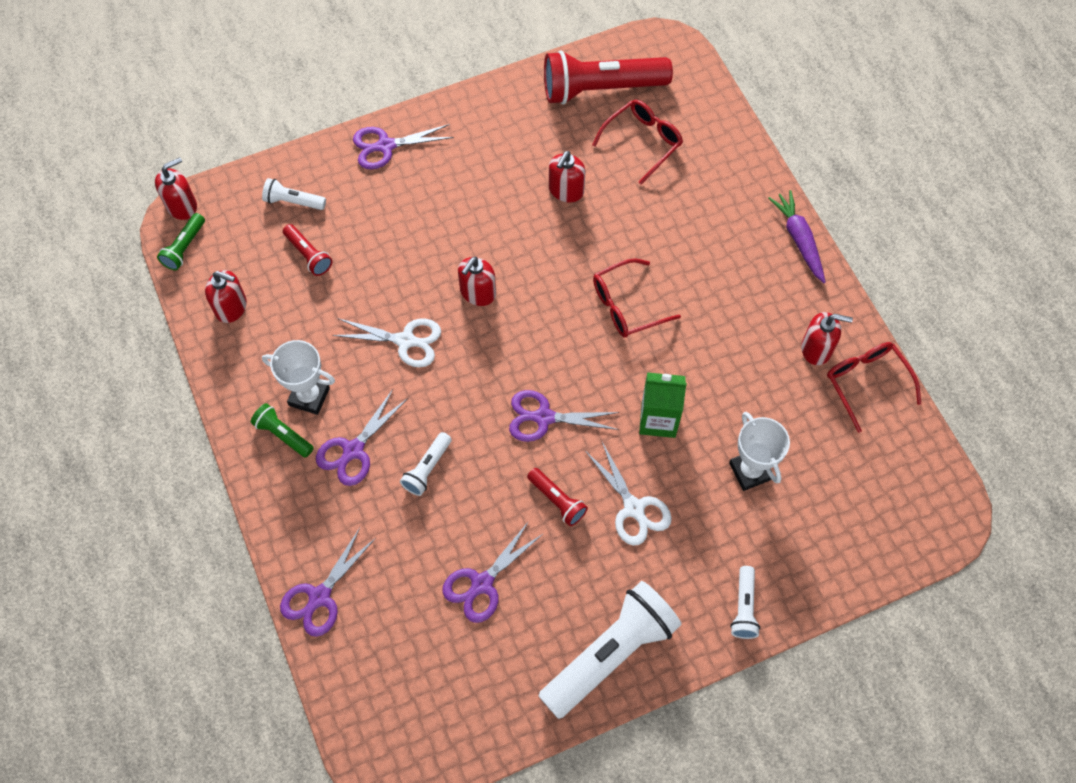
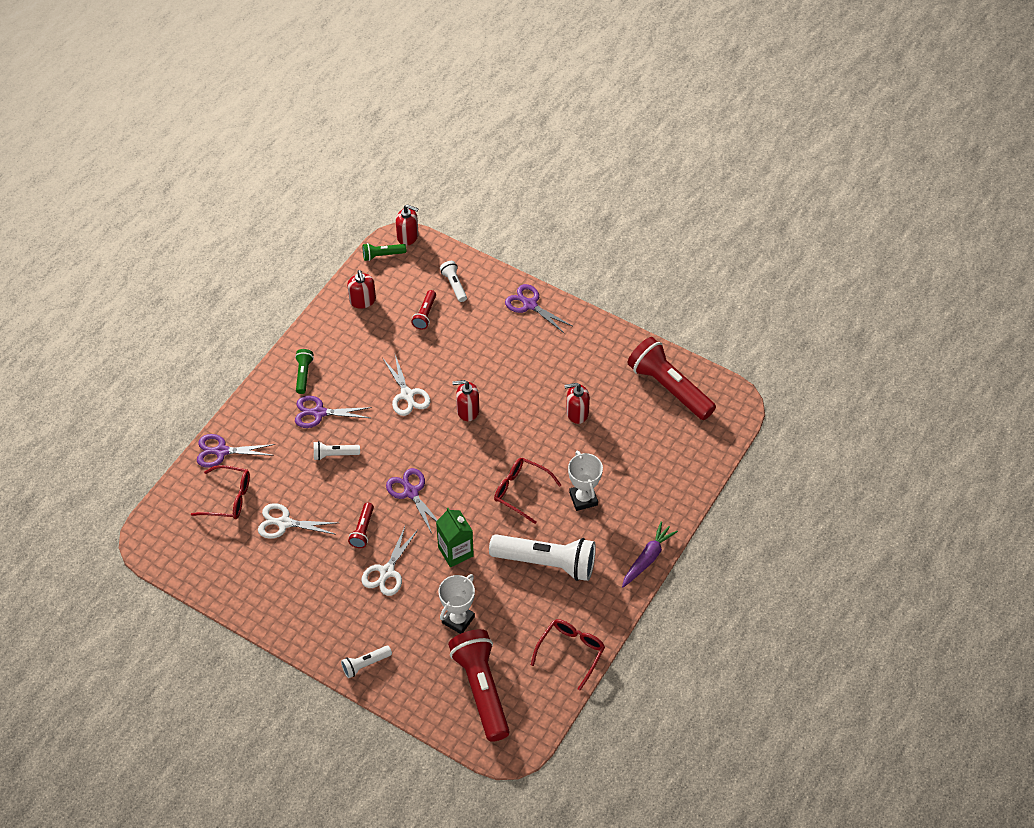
camera: 55 degrees right, 10 degrees down
(309, 396) = (336, 371): white trophy -> white trophy (583, 499)
(482, 584) = (284, 523): purple scissors -> white scissors
(610, 654) = (287, 611): white flashlight -> white flashlight (546, 562)
(642, 142) = (647, 432): red glasses -> red glasses (228, 498)
(816, 349) = (573, 611): red soap dispenser -> none
(857, 501) = (481, 689): none -> red flashlight

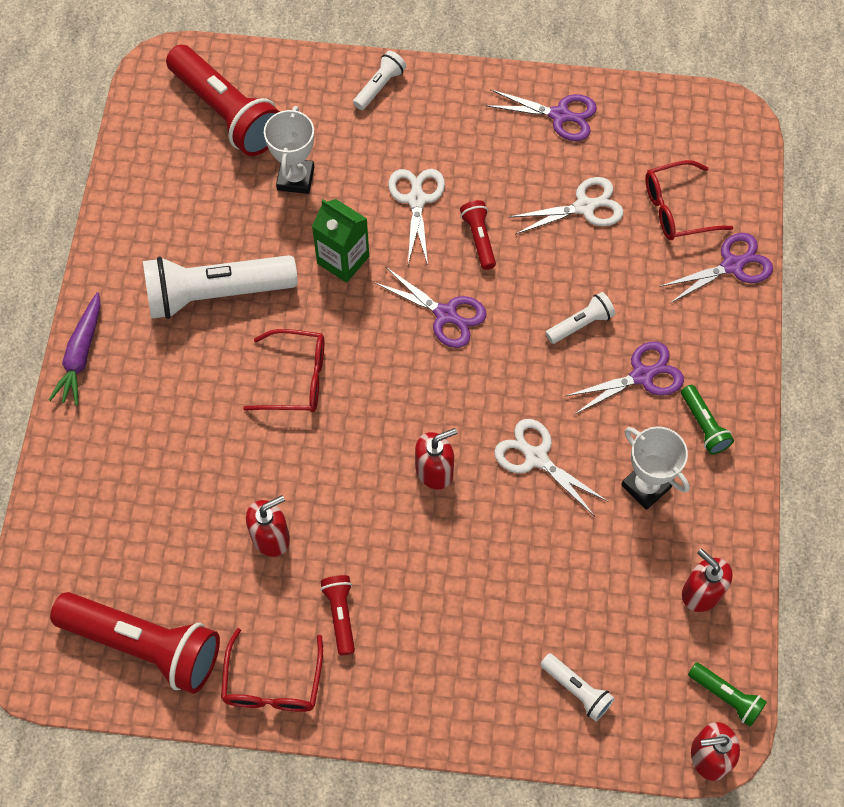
camera: 155 degrees right, 10 degrees up
(382, 255) = (726, 696): green flashlight -> green flashlight turned 75 degrees clockwise
(425, 314) = (590, 611): red flashlight -> red flashlight (340, 615)
(530, 305) = (434, 707): purple scissors -> purple scissors (560, 115)
(570, 652) = (136, 195): red glasses -> red glasses (273, 682)
(583, 499) = (204, 404): white trophy -> white trophy (646, 486)

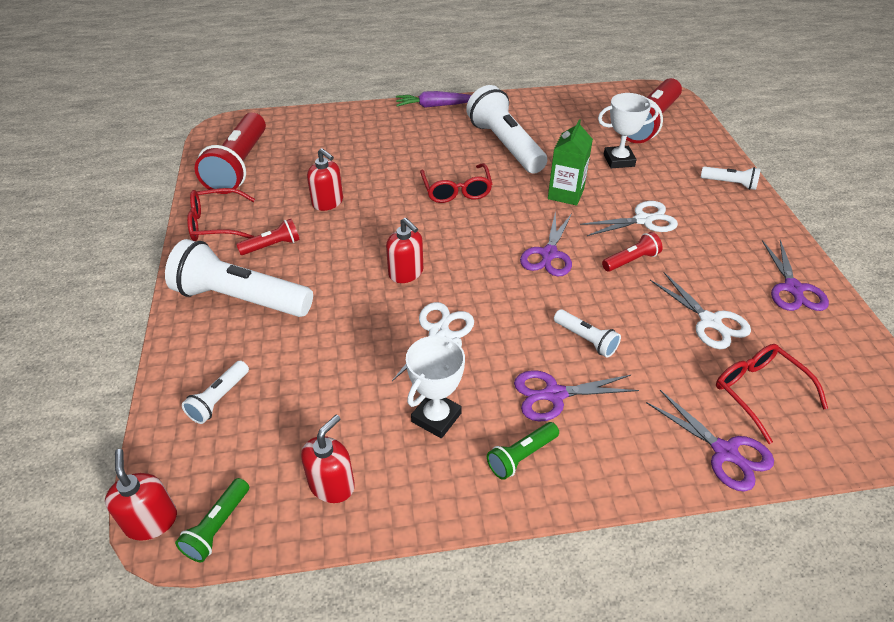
camera: 75 degrees right, 20 degrees down
(428, 659) = (241, 299): none -> white flashlight
(642, 376) = (554, 394): purple scissors -> purple scissors turned 120 degrees clockwise

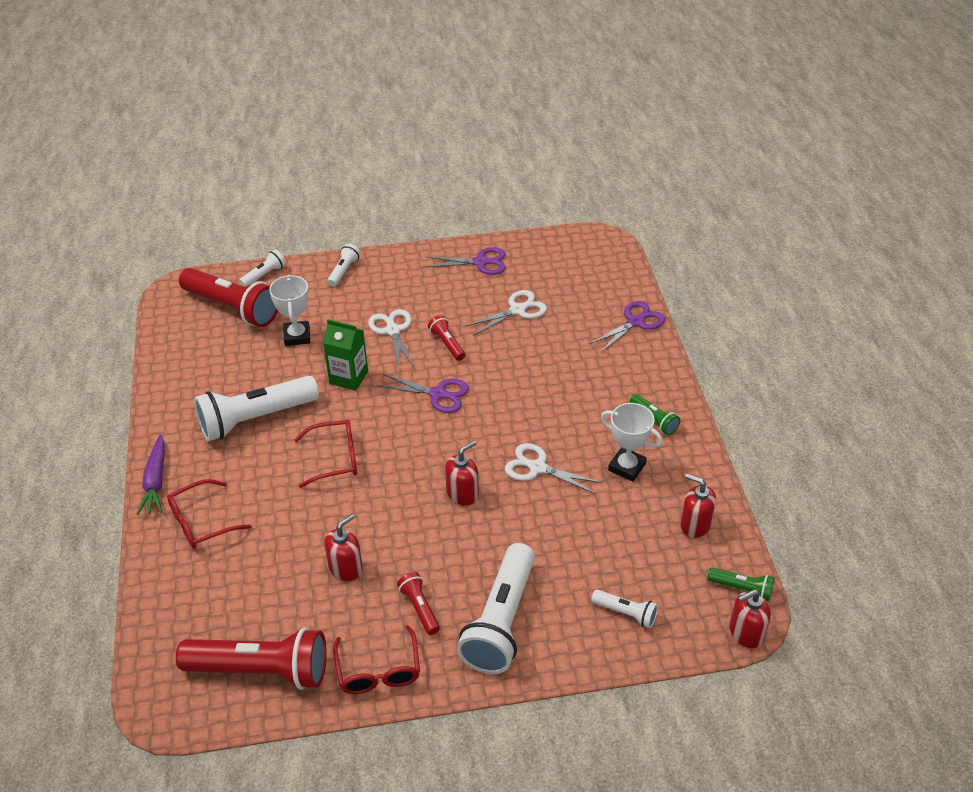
camera: 90 degrees left, 0 degrees up
(554, 394) = (597, 400): purple scissors -> none
(586, 339) = (540, 379): white flashlight -> white flashlight (264, 275)
(760, 393) = (584, 298): red glasses -> red glasses (202, 522)

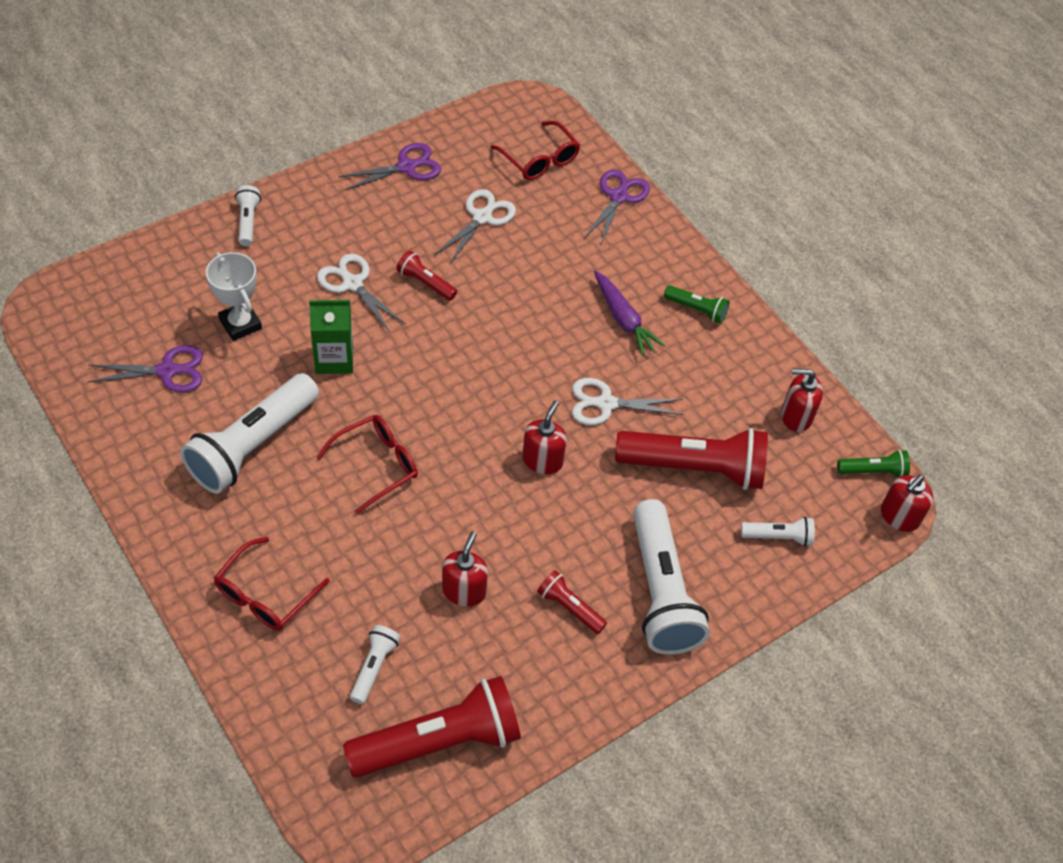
camera: 30 degrees left, 10 degrees up
(156, 481) = (177, 564): purple carrot -> purple carrot (623, 319)
(233, 308) = (136, 309): red flashlight -> red flashlight (694, 468)
(264, 275) = (150, 254): white flashlight -> white flashlight (374, 667)
(378, 670) = (564, 692): red glasses -> red glasses (539, 159)
(438, 394) = (449, 349): purple scissors -> purple scissors (167, 371)
(627, 467) = (697, 373): white trophy -> none

